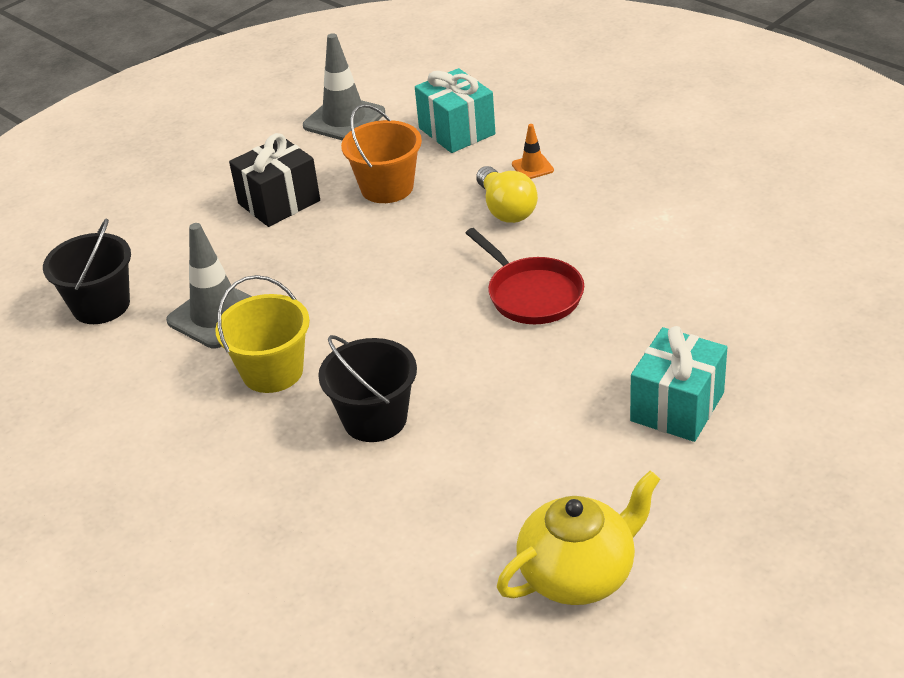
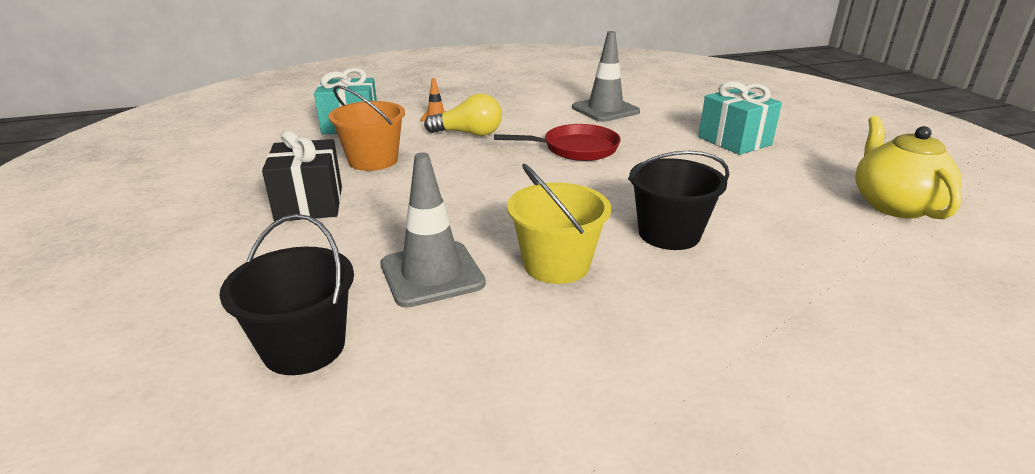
camera: 65 degrees left, 10 degrees down
(344, 119) = (251, 153): grey traffic cone -> grey traffic cone (605, 110)

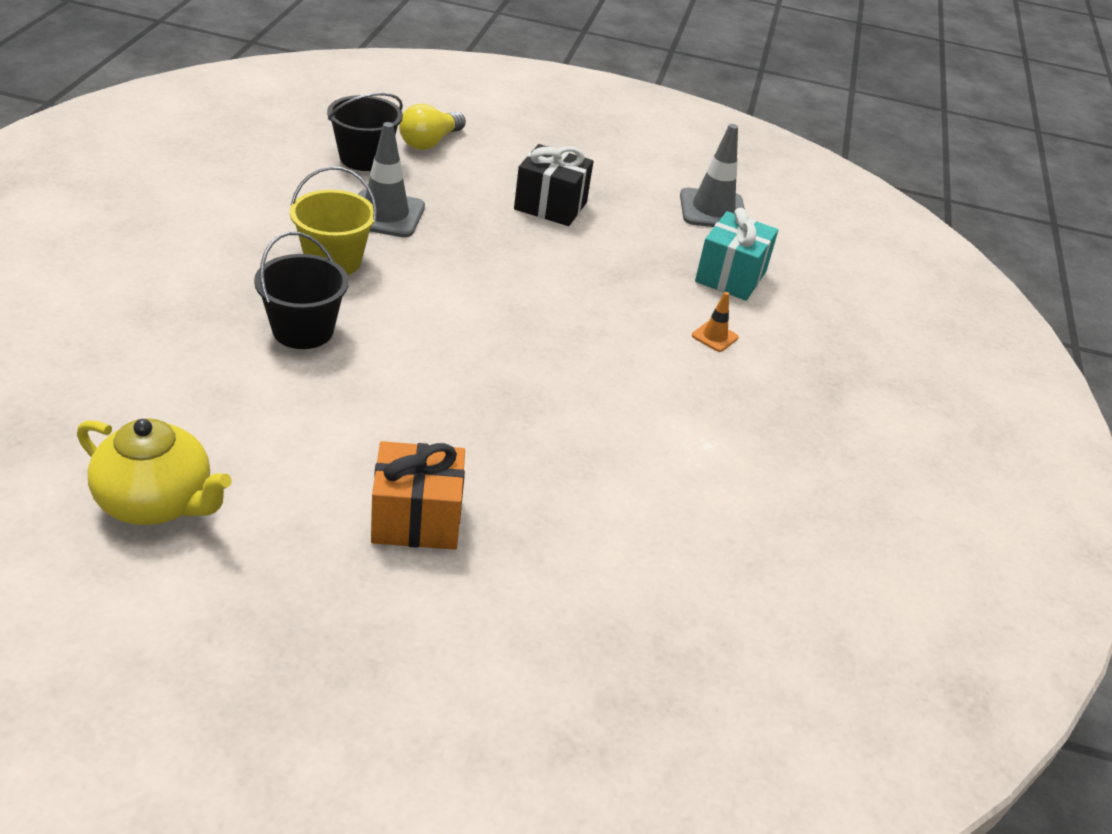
camera: 115 degrees right, 10 degrees up
(373, 160) = (615, 257): orange bucket -> none
(469, 133) = (638, 335): yellow light bulb -> yellow light bulb (430, 142)
(575, 149) = (524, 381): red pan -> none
(605, 110) = (630, 481): grey traffic cone -> grey traffic cone (712, 210)
(734, 141) = (416, 519): turquoise gift -> orange gift

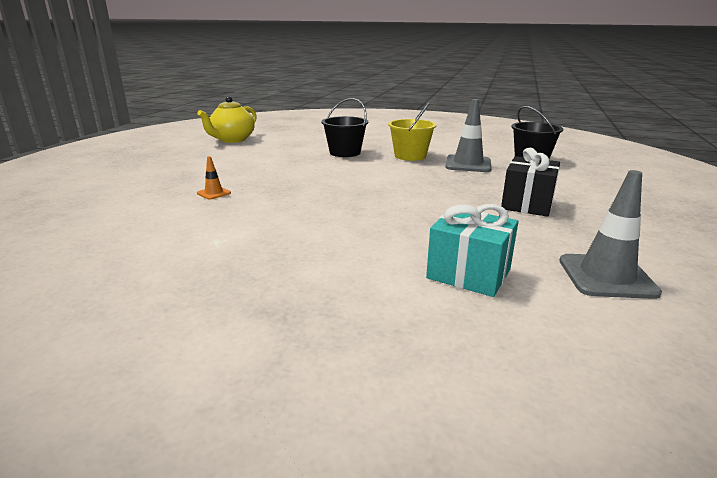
camera: 100 degrees right, 15 degrees down
(416, 519) = (196, 170): orange gift -> none
(430, 142) = (577, 173): yellow light bulb -> none
(714, 336) = (359, 256): orange traffic cone -> orange traffic cone (214, 193)

